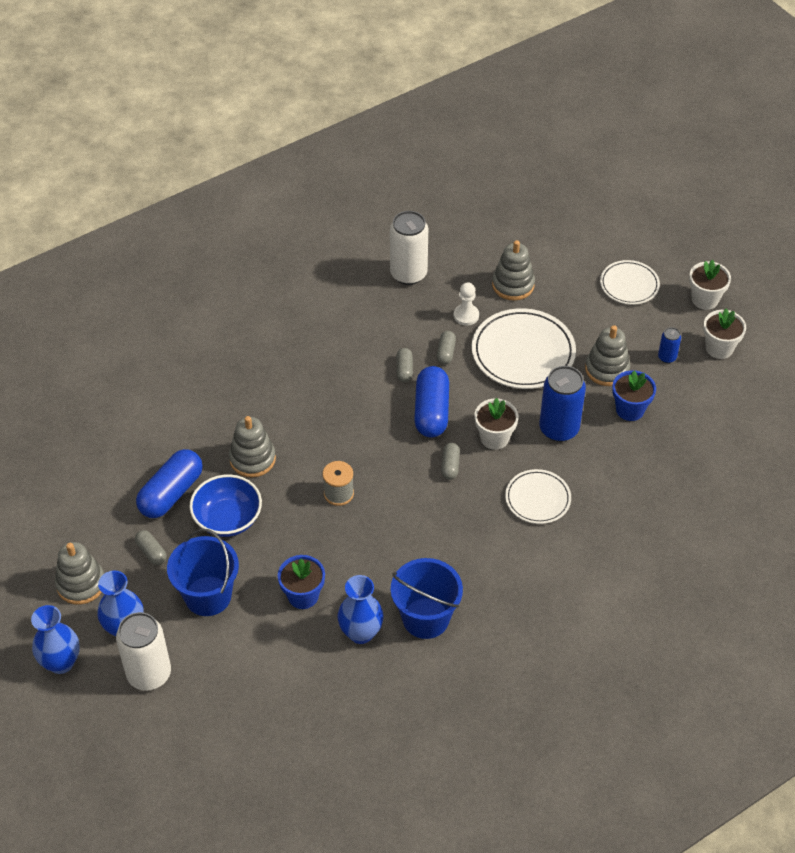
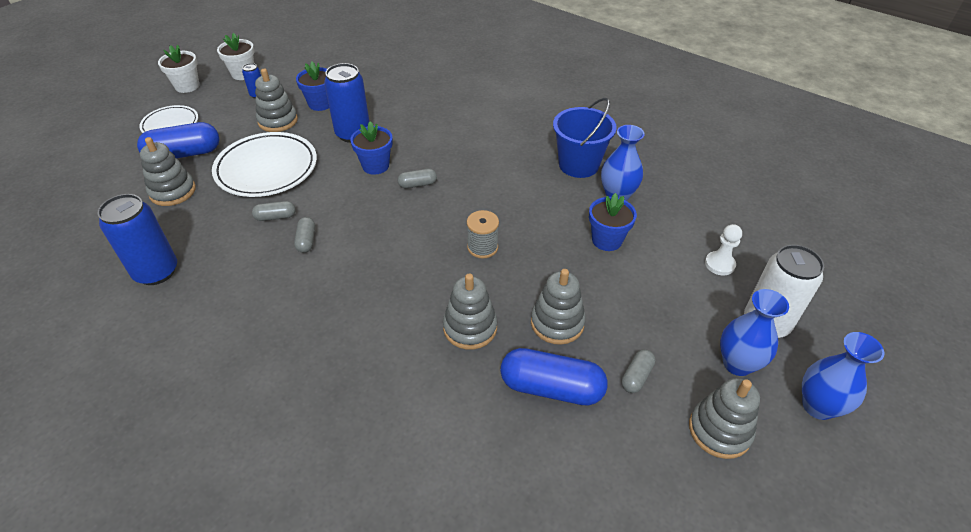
camera: 110 degrees left, 5 degrees down
(208, 596) = (653, 308): blue bucket -> none
(228, 519) = (557, 323): blue bowl -> grey stacking toy
(404, 370) = (306, 240): grey capsule -> grey capsule turned 75 degrees counterclockwise
(408, 274) = (156, 272): white can -> blue can
(431, 411) = (357, 210): blue capsule -> blue capsule (184, 154)
(466, 315) = (220, 214): white pawn -> white pawn (719, 264)
(494, 438) = (375, 166): white flower pot -> blue flower pot
(537, 499) = (431, 132): white plate -> none

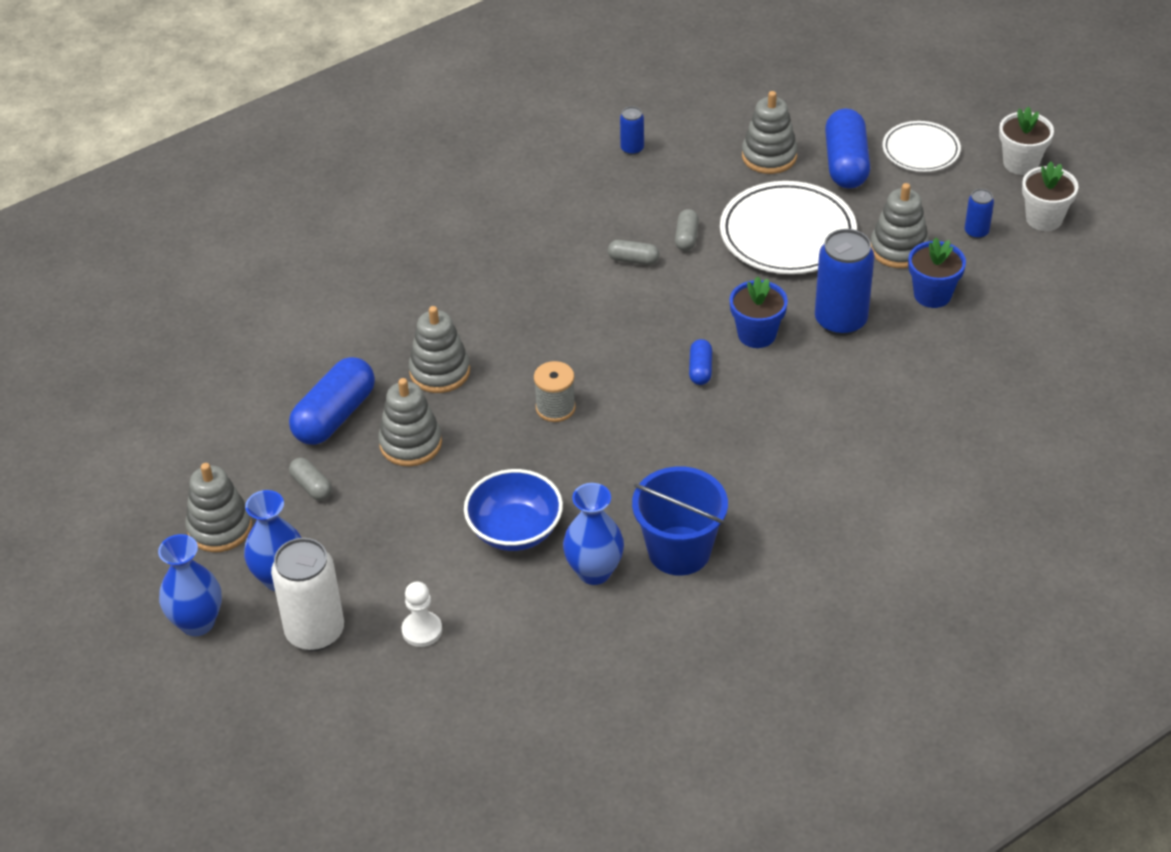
camera: 110 degrees right, 0 degrees up
(156, 272) = (632, 149): blue can -> blue can, size x0.48
(417, 184) = (700, 369): grey capsule -> blue capsule
(607, 240) = (515, 530): blue flower pot -> blue bowl

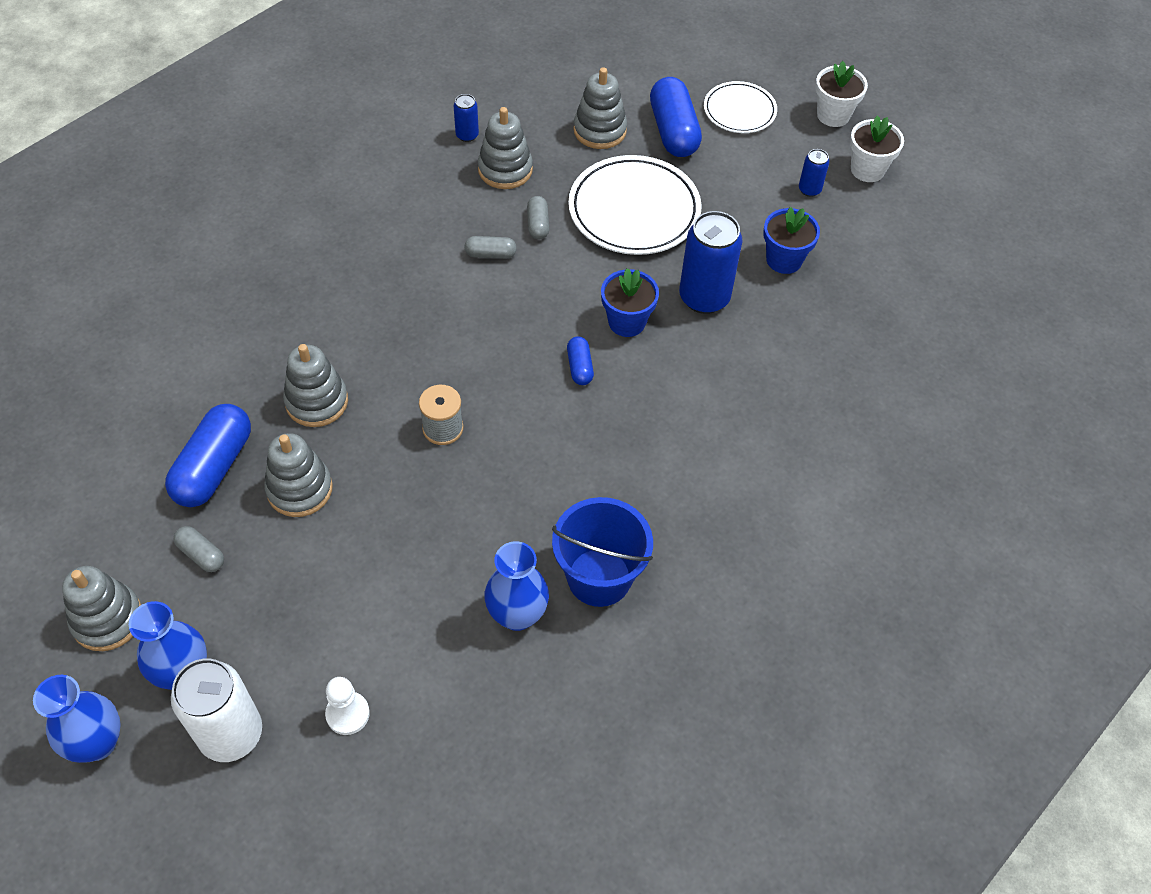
camera: 15 degrees left, 10 degrees up
(515, 530) = (426, 577): blue bowl -> none
(899, 249) = (742, 215): grey stacking toy -> grey stacking toy (505, 169)

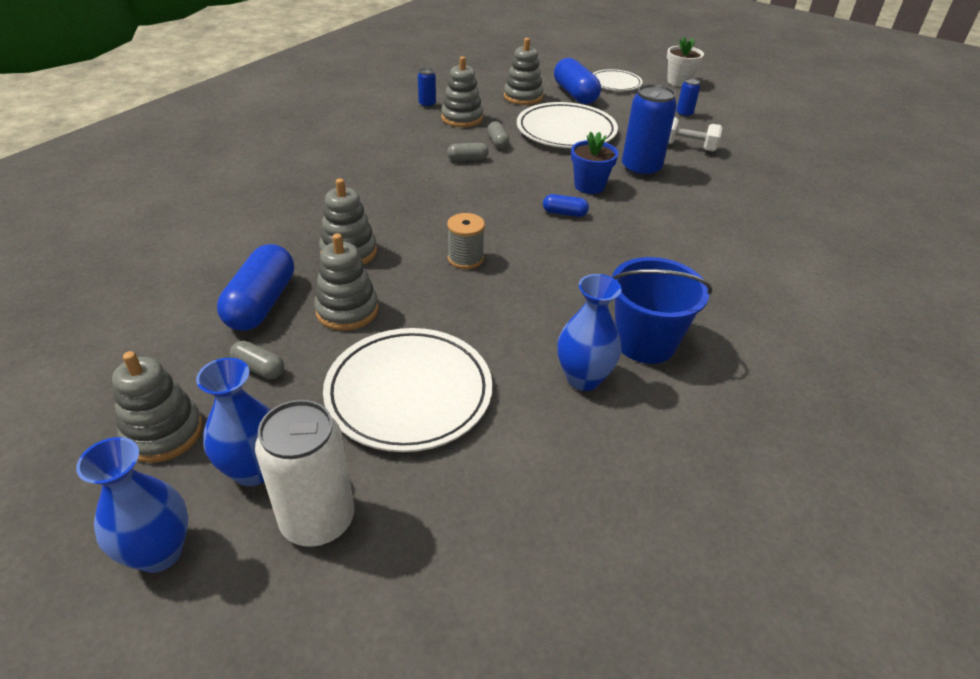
camera: 10 degrees left, 15 degrees down
(339, 607) = (409, 393): none -> white plate
(347, 714) = (443, 483): white pawn -> none
(580, 367) = (564, 213): blue capsule -> blue capsule turned 60 degrees counterclockwise
(784, 260) = (687, 147): blue flower pot -> white dumbbell
(867, 170) = (717, 103): white flower pot -> none

